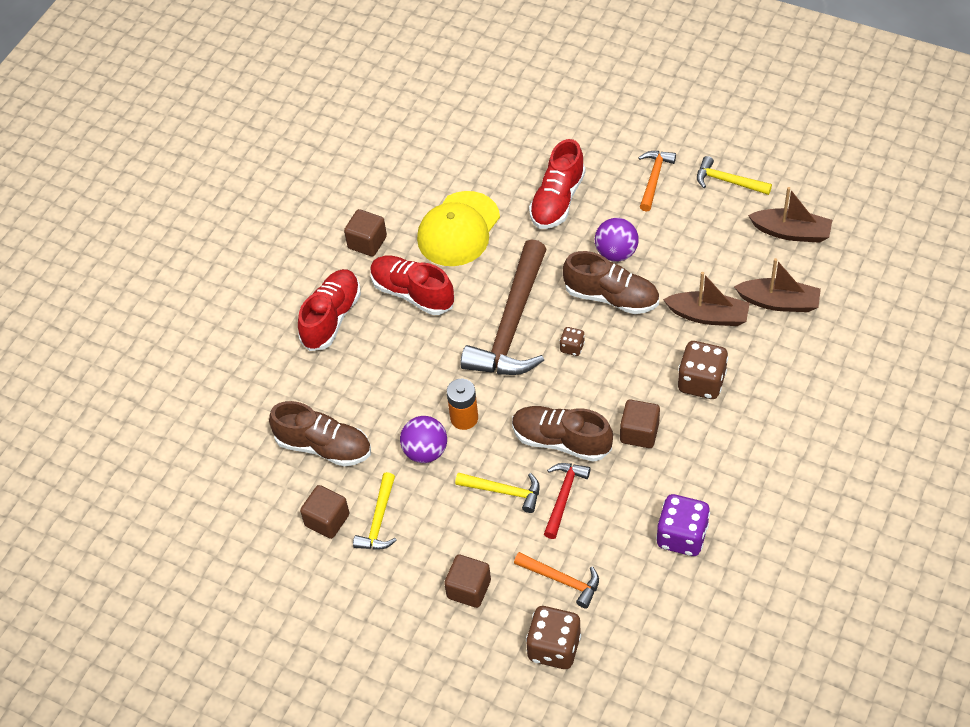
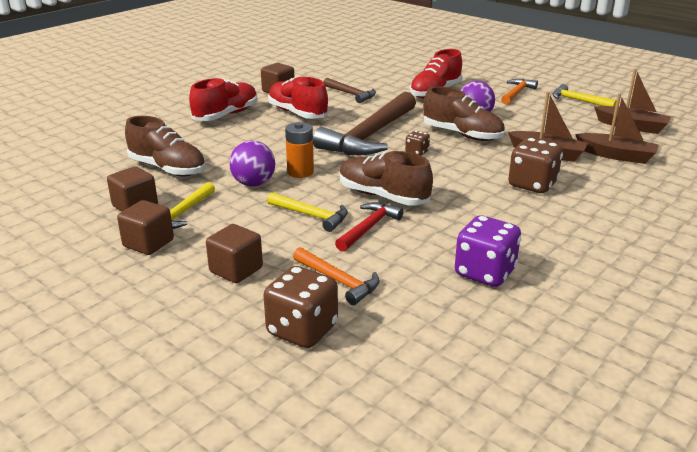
camera: 10 degrees right, 25 degrees down
(458, 229) = (351, 94): yellow cap -> brown hammer
(639, 433) = (461, 203): brown cube -> brown cube (148, 243)

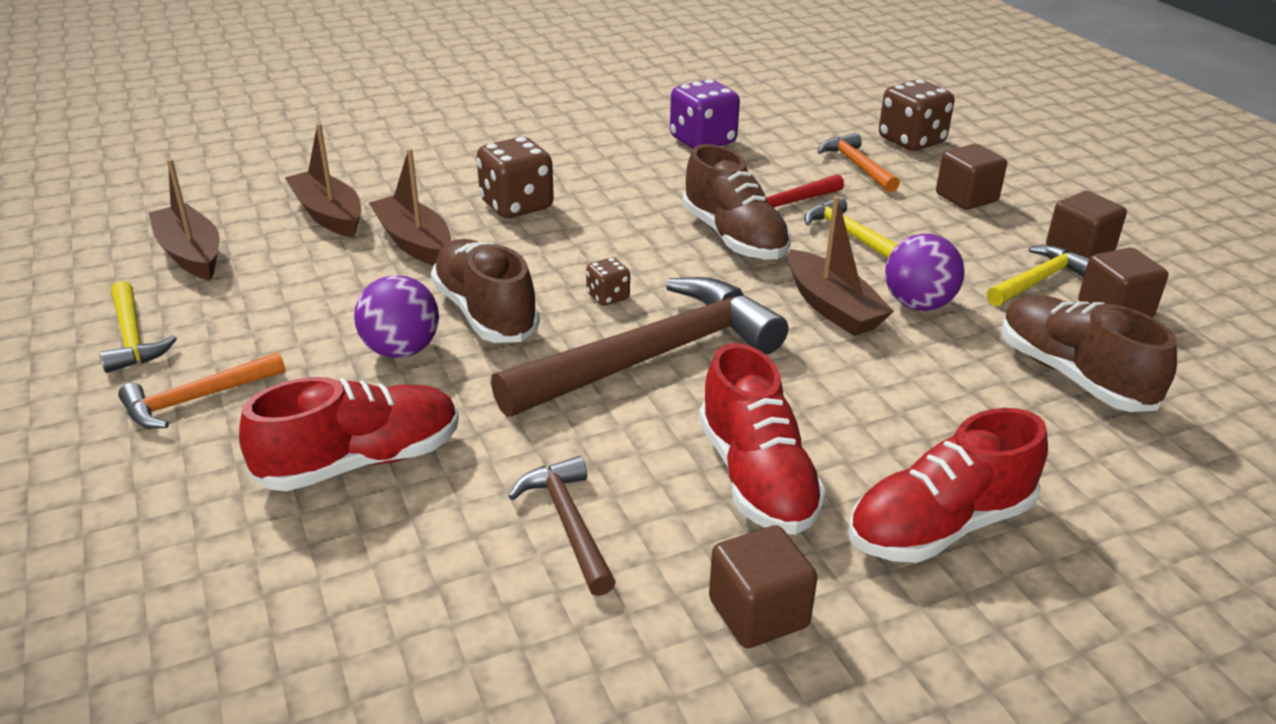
camera: 155 degrees left, 5 degrees up
(300, 172) = (832, 307): orange battery -> brown boat

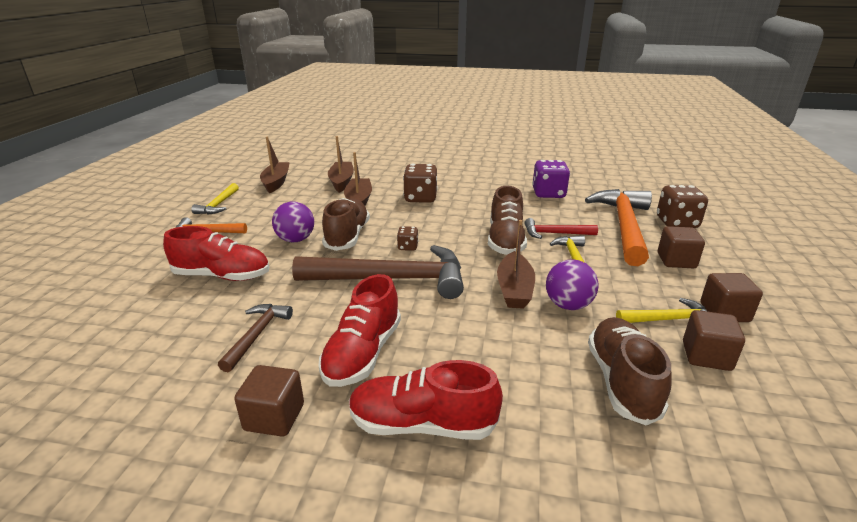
camera: 35 degrees right, 5 degrees down
(856, 165) = (624, 226): orange hammer -> orange hammer, size x2.03

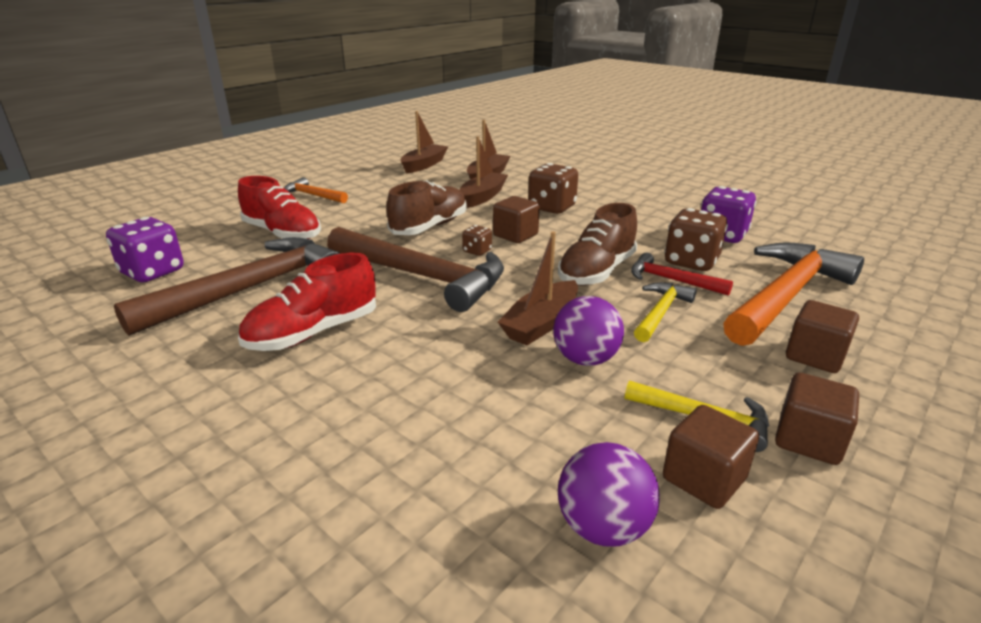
camera: 30 degrees right, 0 degrees up
(132, 351) = (153, 272): none -> purple dice
(218, 205) = (351, 175): yellow hammer -> none
(257, 335) = (250, 288): brown hammer -> brown hammer, size x2.03
(274, 417) = (183, 357): brown cube -> brown cube (515, 235)
(296, 240) = (379, 219): purple ball -> purple ball (603, 527)
(422, 424) = (286, 412): red shoe -> none
(622, 381) = (545, 460): brown shoe -> none
(677, 223) = (882, 312): brown dice -> brown dice (691, 262)

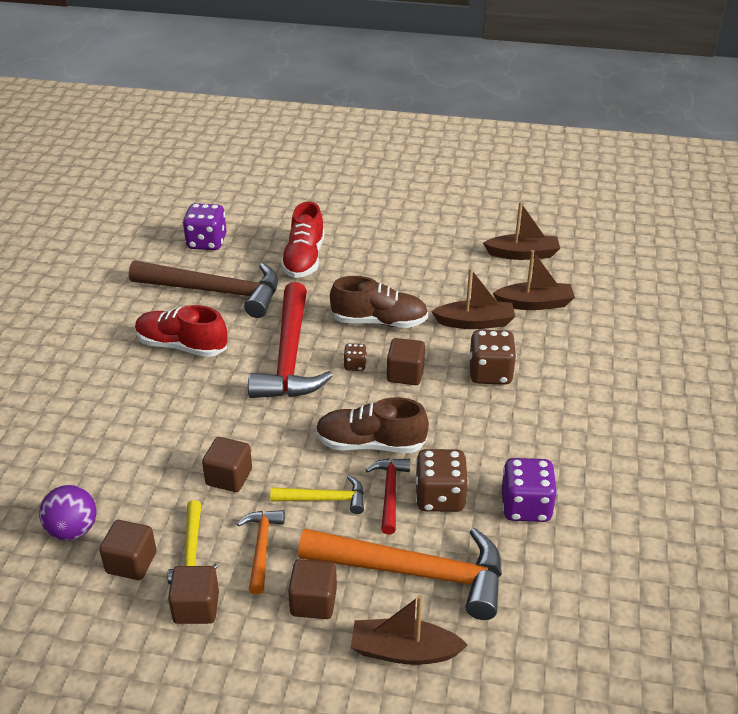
camera: 60 degrees right, 10 degrees up
(313, 195) = (386, 234): orange hammer -> orange hammer (261, 548)
(422, 276) = (289, 356): brown hammer -> red hammer
(541, 323) = (263, 440): brown boat -> brown boat (404, 651)
(585, 359) = (229, 477): purple ball -> brown cube

